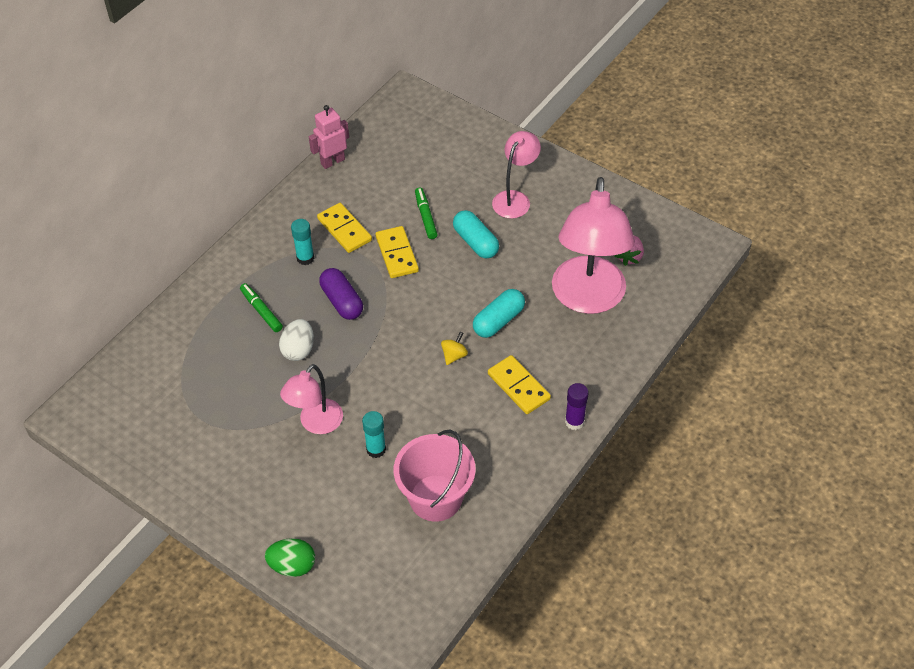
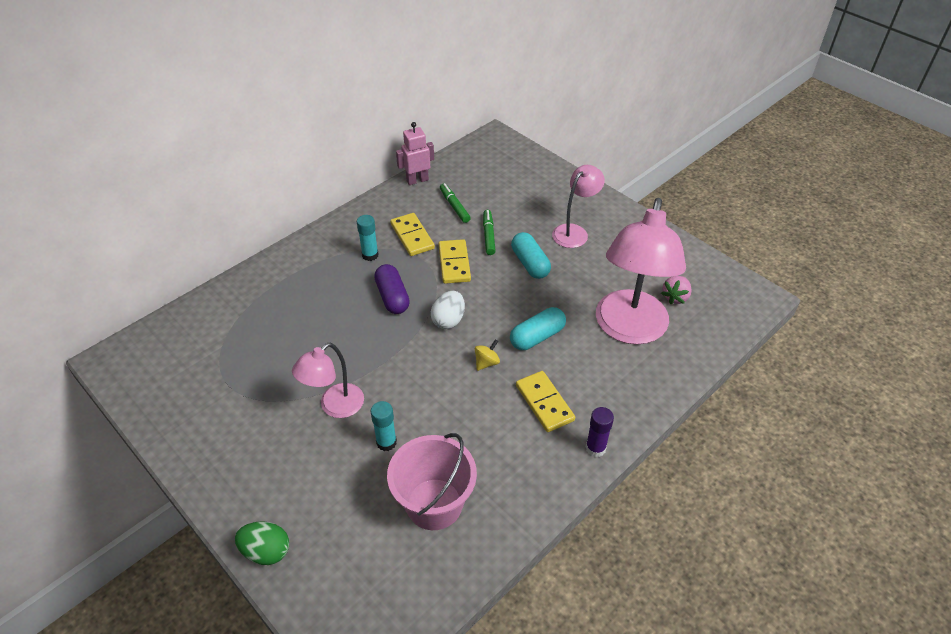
camera: 10 degrees right, 5 degrees down
(261, 311) = (316, 294): green marker -> green marker (454, 206)
(298, 350) = (339, 334): white egg -> white egg (448, 320)

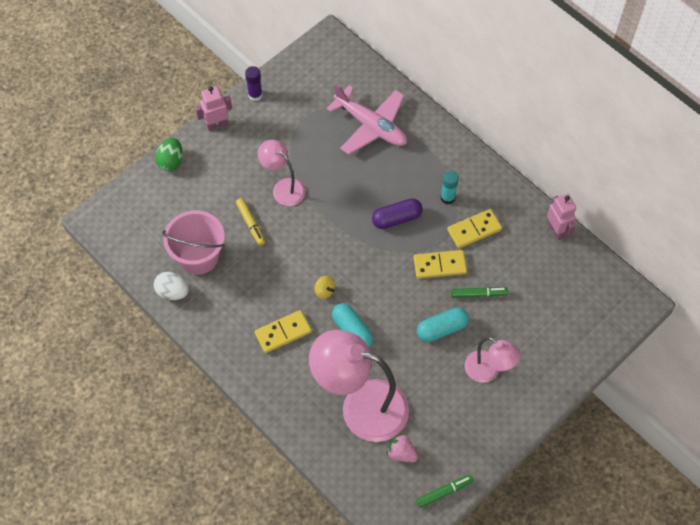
camera: 90 degrees right, 15 degrees up
(214, 491) = (217, 124): none -> pink robot
(259, 318) = (371, 126): none -> pink plane
(386, 442) = (250, 224): turquoise glue stick -> yellow marker
(448, 320) = (370, 262): white egg -> white egg (172, 292)
(454, 206) = (519, 264): green marker -> green marker (444, 492)
(595, 448) = (239, 366): purple glue stick -> purple glue stick (255, 95)

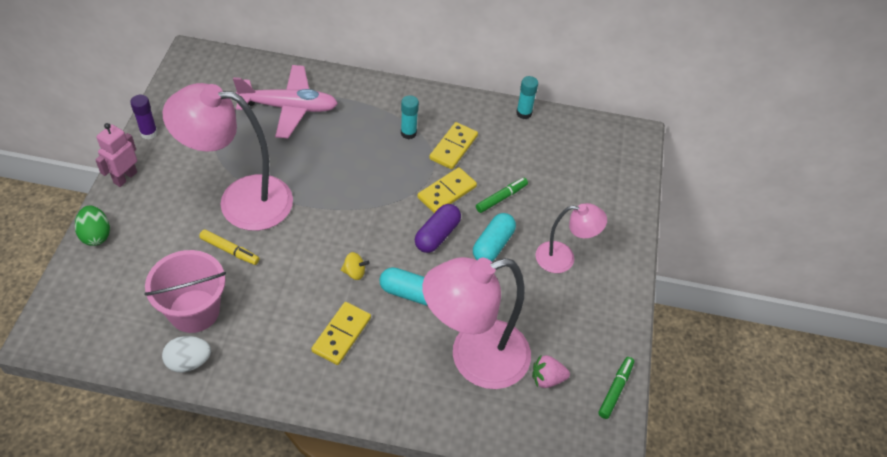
camera: 40 degrees left, 10 degrees down
(283, 188) = (240, 201): pink lamp -> pink lamp, size x1.86
(396, 218) = (375, 173): purple capsule -> purple capsule (437, 235)
(556, 230) = (524, 113): pink robot -> turquoise glue stick

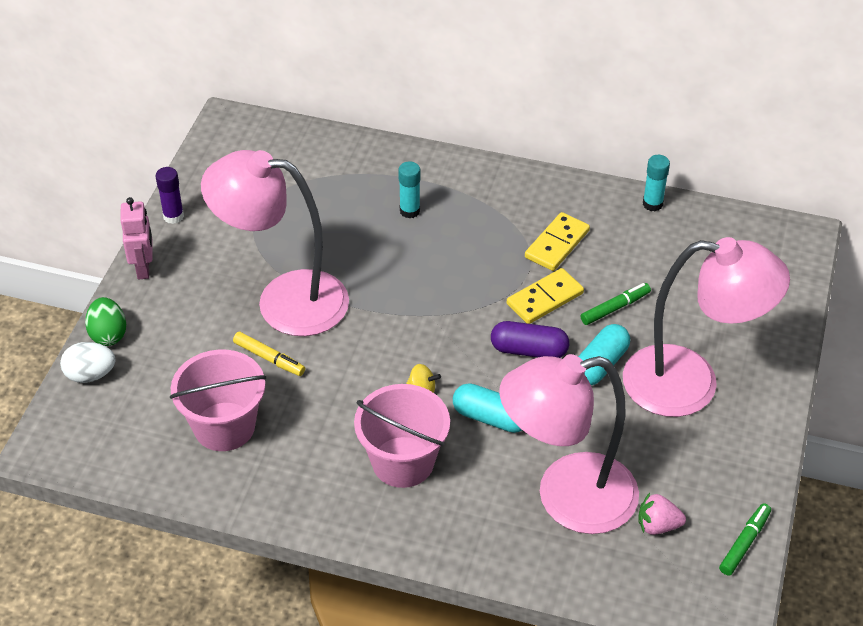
camera: 10 degrees right, 5 degrees down
(125, 177) = (144, 268): pink robot -> pink robot turned 135 degrees clockwise
(189, 362) = (217, 484): white egg -> white egg (90, 375)
(289, 107) = (348, 189): pink plane -> none
(341, 334) = (403, 462): yellow domino -> pink bucket
(408, 133) = (499, 225): turquoise glue stick -> turquoise glue stick (410, 211)
(437, 235) = (529, 350): purple capsule -> purple capsule turned 60 degrees clockwise
(563, 258) = (691, 384): pink lamp -> pink lamp, size x1.86

